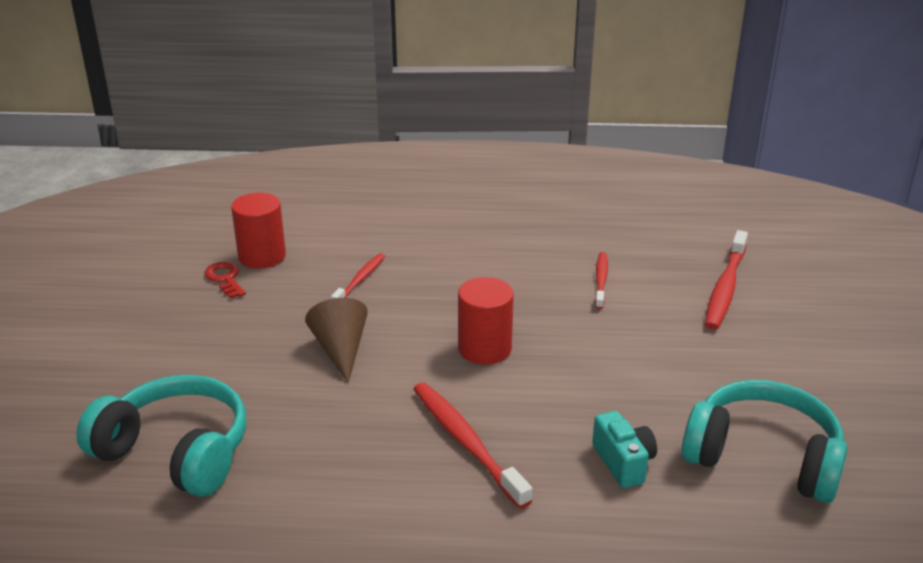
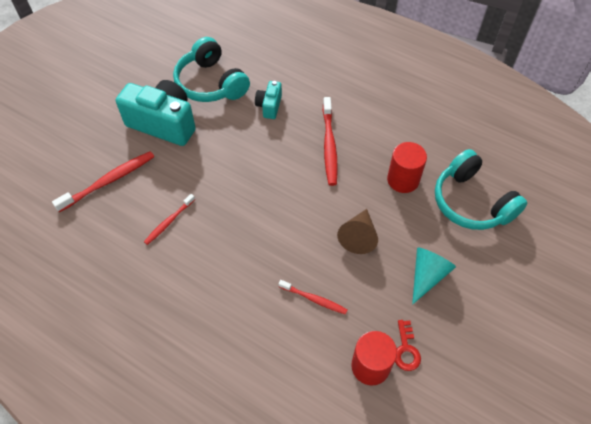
camera: 150 degrees left, 25 degrees up
(222, 344) = (427, 275): none -> turquoise cone
(360, 280) = (314, 299): red toothbrush -> red toothbrush turned 120 degrees counterclockwise
(484, 349) = (279, 199): red cylinder -> red cylinder (403, 180)
(752, 371) = (163, 123): none -> turquoise camera

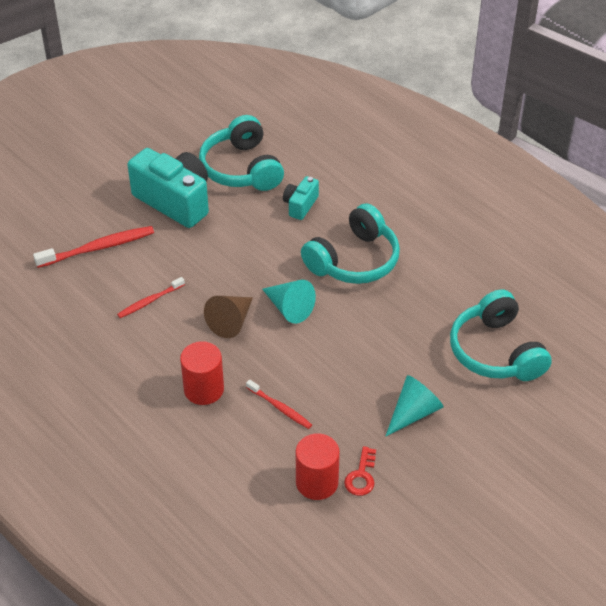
camera: 15 degrees right, 10 degrees down
(290, 201) = (289, 308): none -> turquoise cone
(329, 145) = (354, 260): red toothbrush -> turquoise headphones
(358, 236) = (352, 358): brown cone -> brown cone (231, 322)
(403, 180) = (425, 312): red cylinder -> red cylinder (204, 389)

